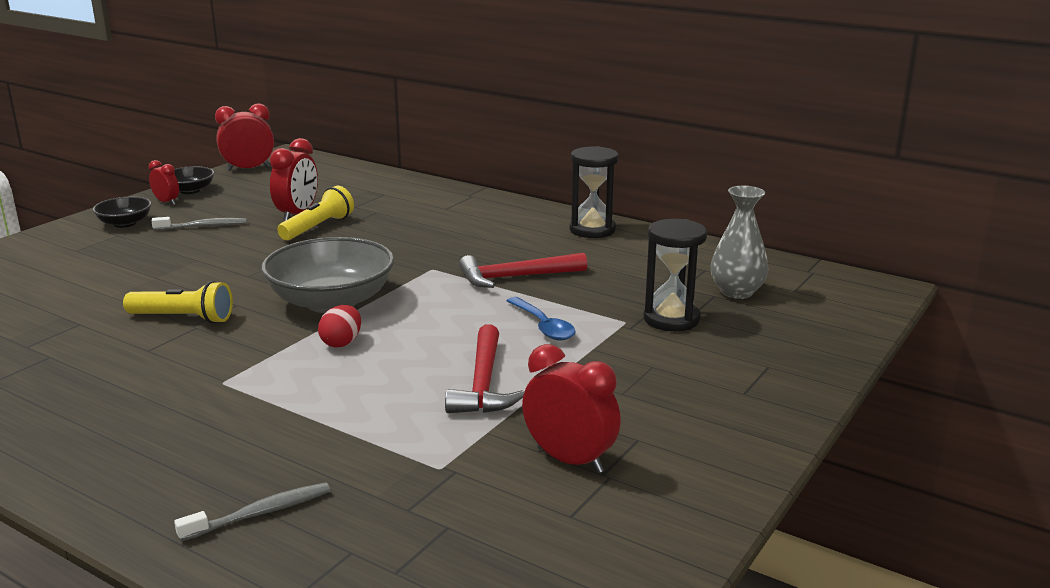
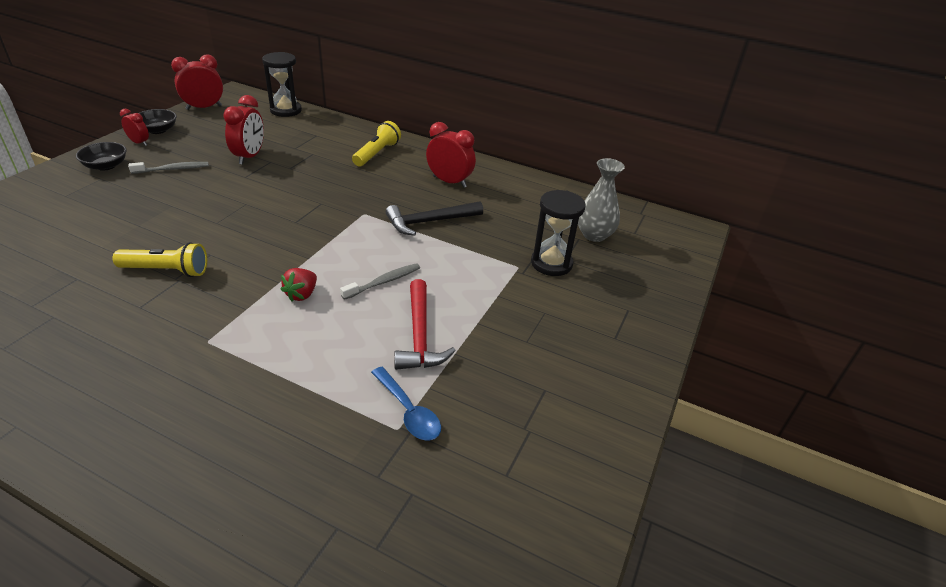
camera: 10 degrees left, 15 degrees up
(260, 513) = (256, 489): grey toothbrush -> grey toothbrush (384, 282)
(318, 227) = (268, 170): yellow flashlight -> yellow flashlight (377, 153)
(331, 301) = (288, 250): grey bowl -> none
(342, 343) = (301, 294): red egg -> red strawberry
(515, 277) = (429, 222): red hammer -> black hammer
(543, 326) = (457, 273): blue spoon -> blue spoon (408, 411)
(569, 460) = (497, 414): red clock -> red clock (449, 182)
(592, 230) = (480, 173): black hourglass -> black hourglass (286, 110)

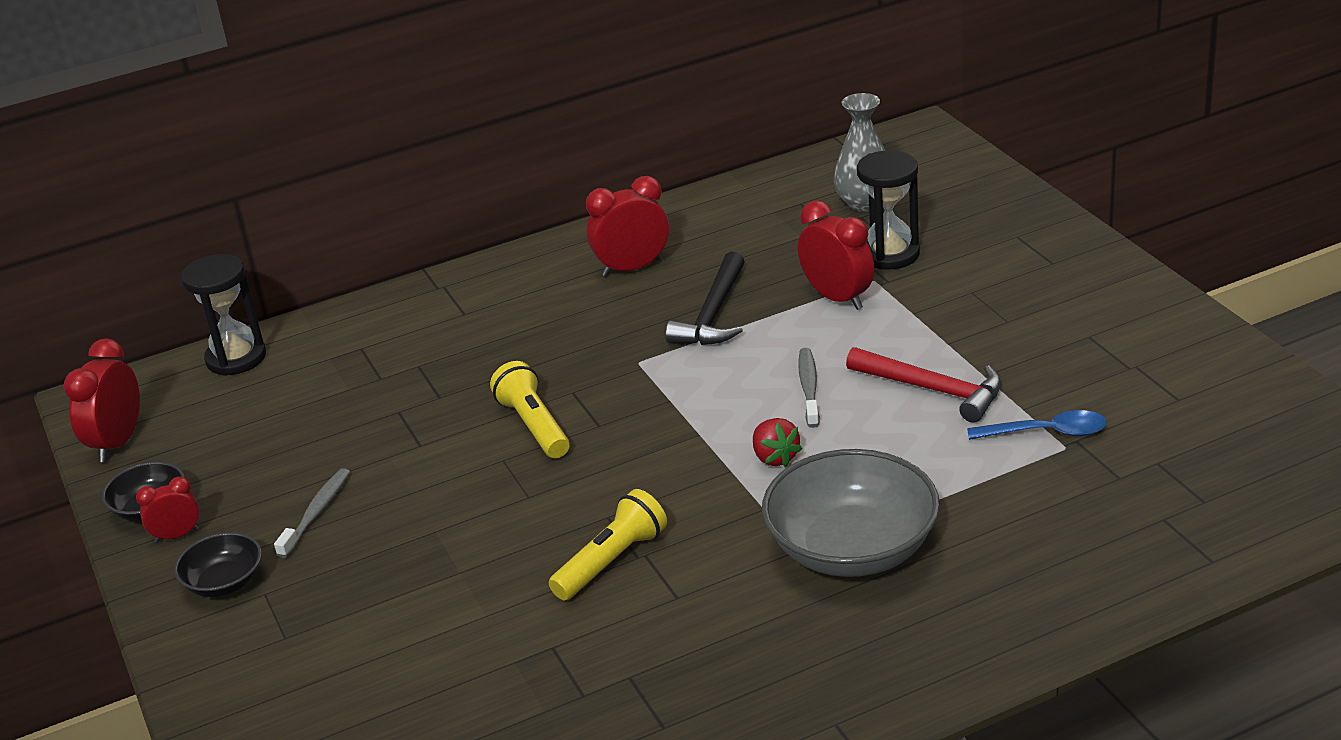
camera: 45 degrees left, 5 degrees down
(219, 362) = (852, 549): none -> grey bowl
(249, 157) = (360, 428): red clock -> red clock (837, 298)
(377, 153) = (485, 307): yellow flashlight -> yellow flashlight (534, 426)

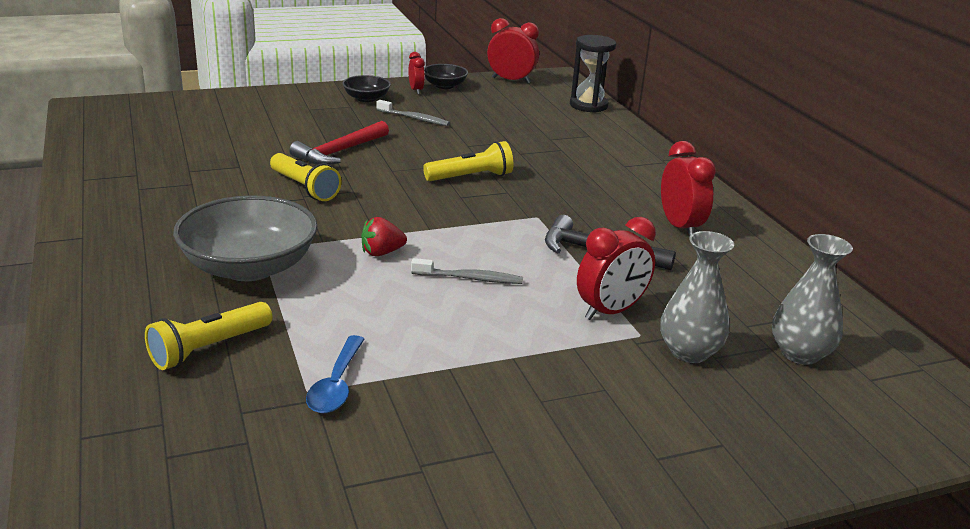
camera: 90 degrees right, 5 degrees down
(890, 254) = (689, 352): black hourglass -> grey vase
(933, 390) = (437, 336): red hammer -> red hammer (339, 152)
(1032, 528) = (209, 348): none -> yellow flashlight

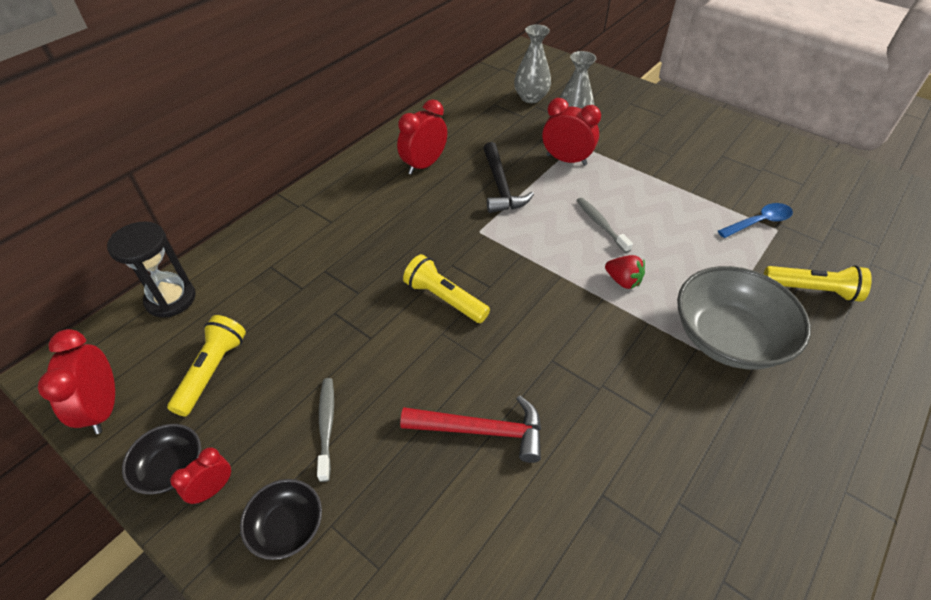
camera: 120 degrees left, 20 degrees up
(304, 188) = (584, 399): yellow flashlight -> yellow flashlight (212, 371)

